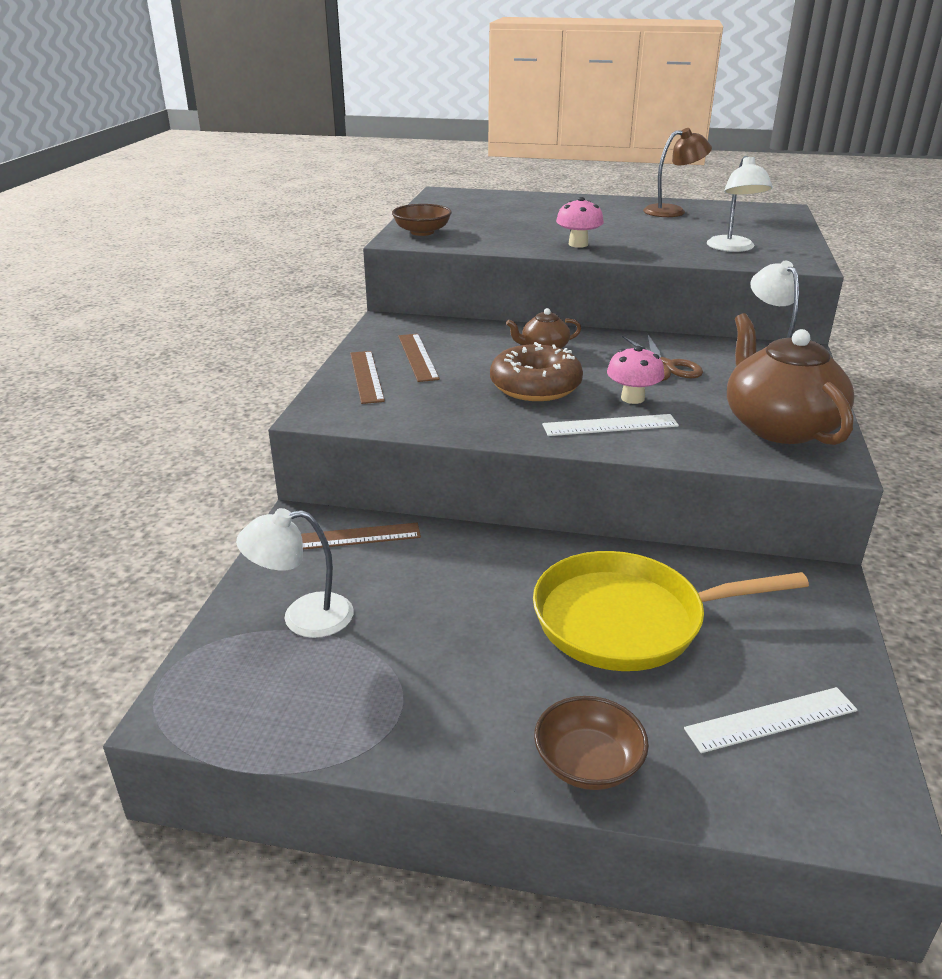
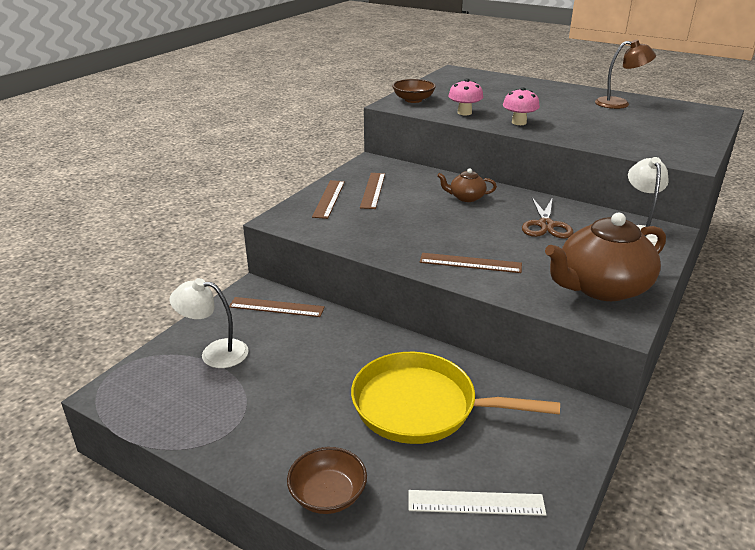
camera: 20 degrees right, 0 degrees up
(535, 386) = (438, 225): brown donut -> none
(610, 425) = (470, 263): white ruler -> brown ruler
(632, 398) = (503, 246): pink mushroom -> pink mushroom (464, 113)
(733, 248) = (641, 140): white lamp -> none
(779, 426) = (601, 287): brown teapot -> brown teapot turned 120 degrees counterclockwise

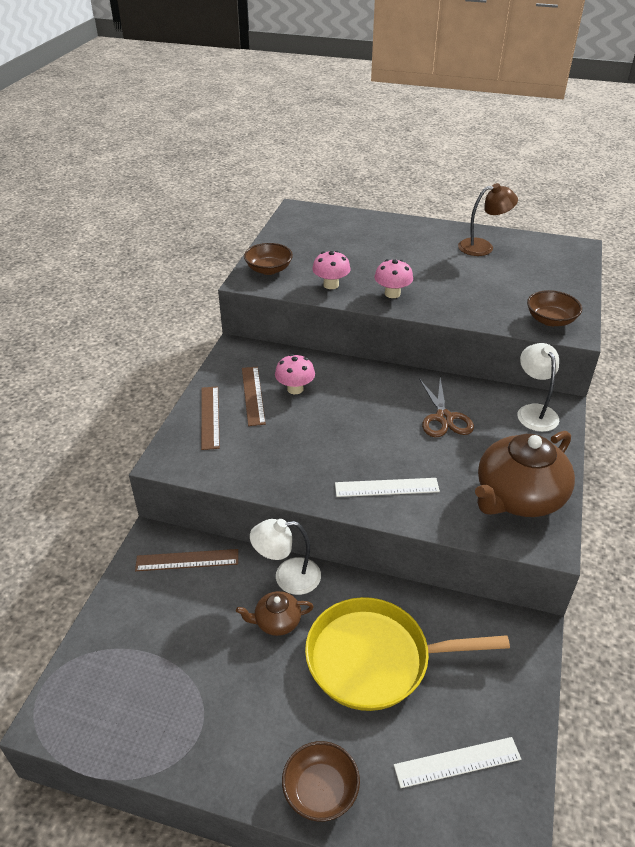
camera: 15 degrees left, 10 degrees up
(215, 353) = (143, 638): white lamp -> white lamp (287, 577)
(412, 190) = (295, 389): none -> pink mushroom
(466, 197) = (354, 390): brown teapot -> brown teapot (277, 621)
(470, 263) = (386, 487): brown ruler -> white ruler
(669, 152) = (550, 320): none -> brown bowl

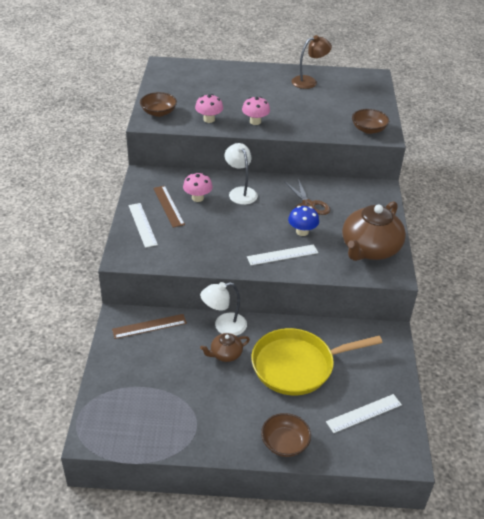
camera: 15 degrees left, 0 degrees up
(210, 417) = (142, 224): brown ruler -> white ruler
(425, 456) = (302, 232): none -> blue mushroom
(534, 412) = (367, 194): white lamp -> white lamp (240, 192)

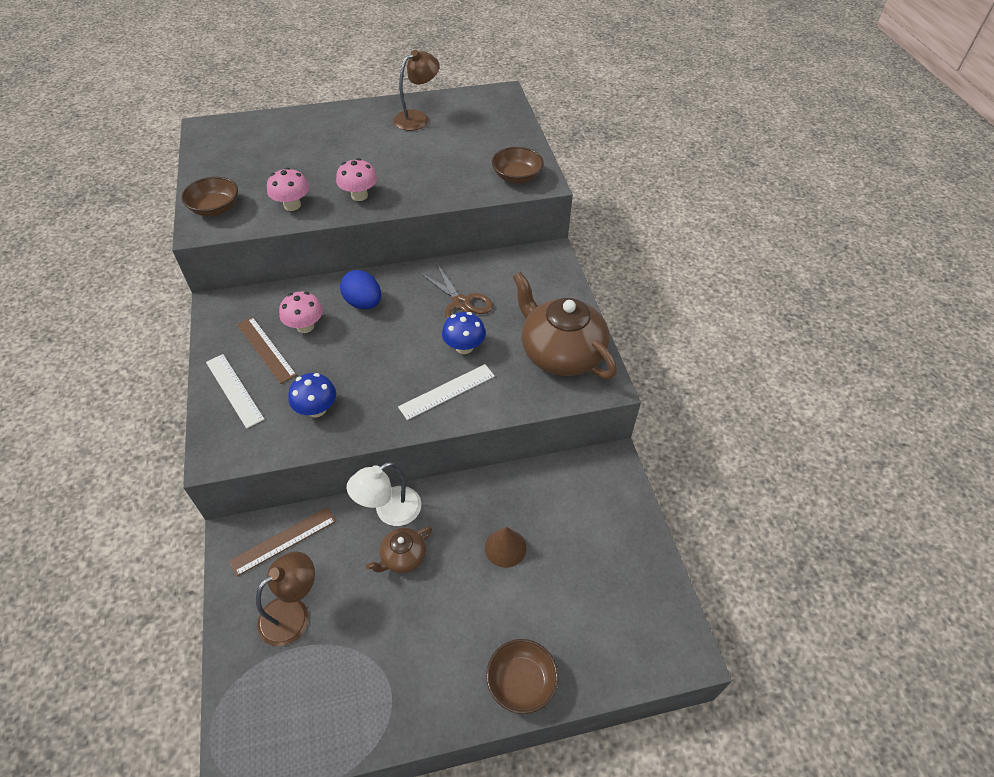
camera: 15 degrees left, 10 degrees up
(145, 367) = (293, 613): none -> brown lamp
(192, 246) = (316, 409): none -> blue mushroom
(240, 192) = (363, 303): white lamp -> blue egg
(297, 365) = (505, 547): yellow pan -> brown cone
(364, 413) = (613, 599): white ruler -> none
(369, 249) = (561, 353): brown teapot -> brown teapot turned 120 degrees clockwise

